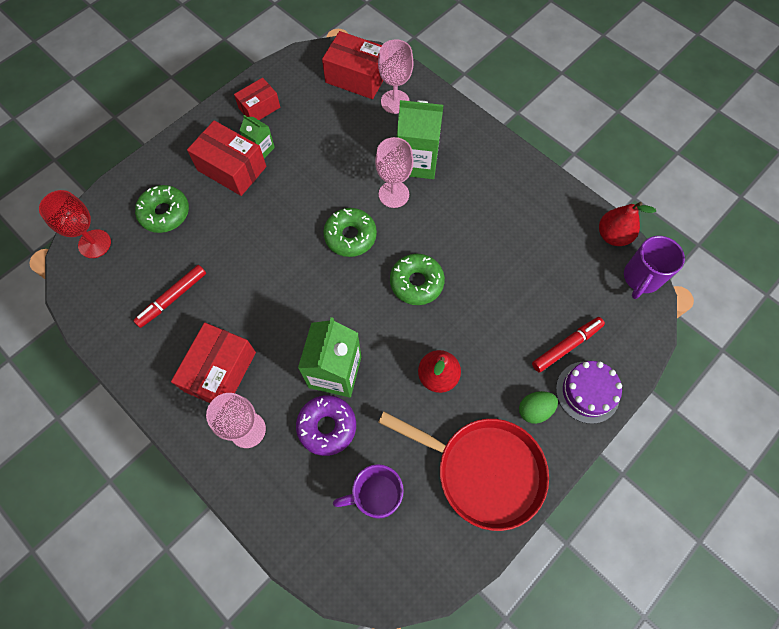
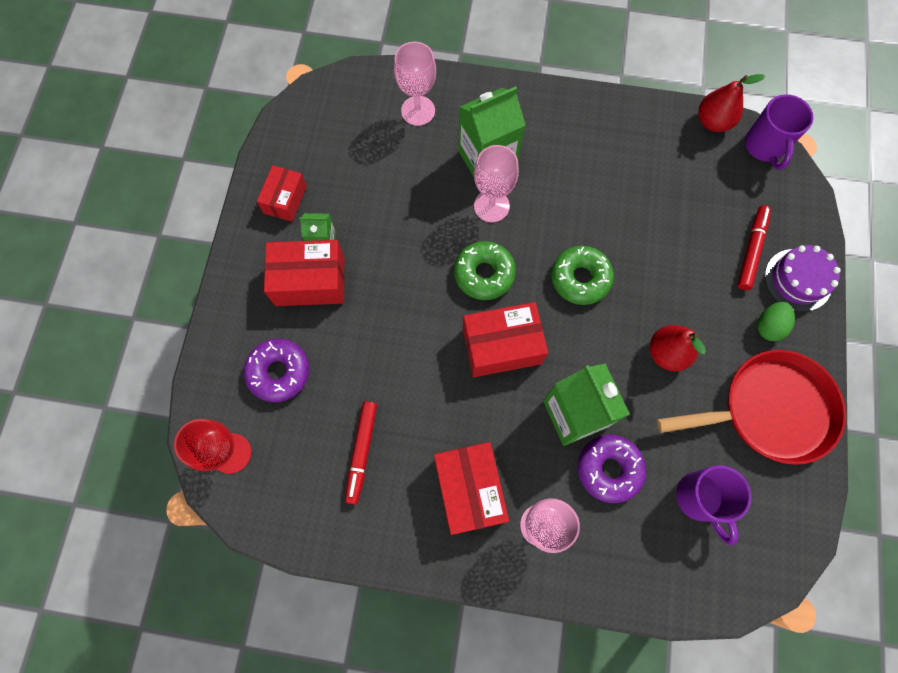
camera: 35 degrees left, 5 degrees up
(165, 213) = (279, 372): green donut -> purple donut
(357, 77) = (359, 107): red box -> red box (502, 346)
(376, 496) = (700, 499): purple mug -> purple mug turned 60 degrees counterclockwise

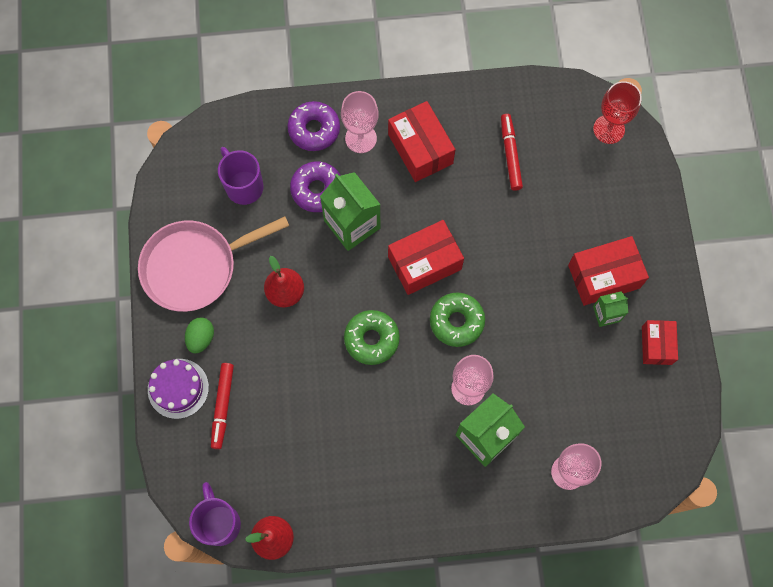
camera: 165 degrees right, 0 degrees up
(279, 372) = (598, 196): purple donut -> purple donut (314, 129)
(769, 410) = (195, 266): red pan -> pink pan

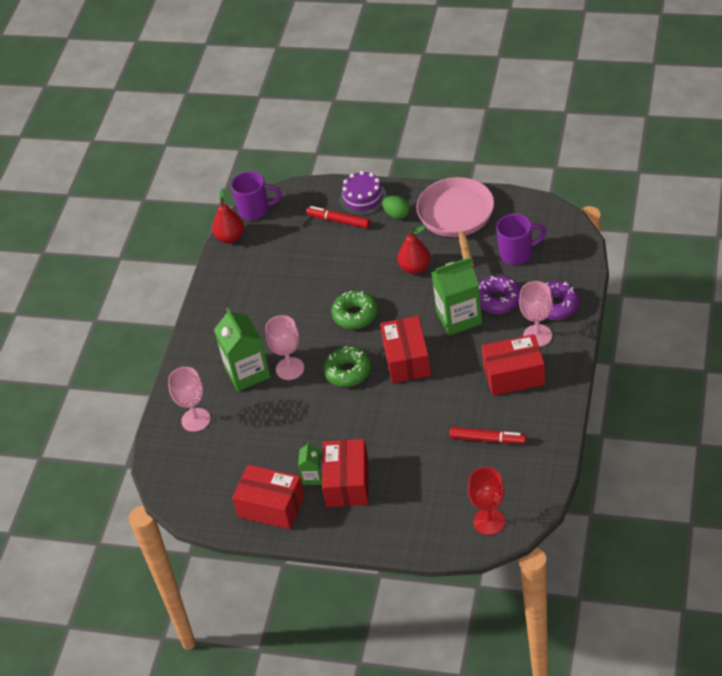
camera: 115 degrees right, 25 degrees down
(656, 345) = (271, 506): red box -> red box, size x1.58

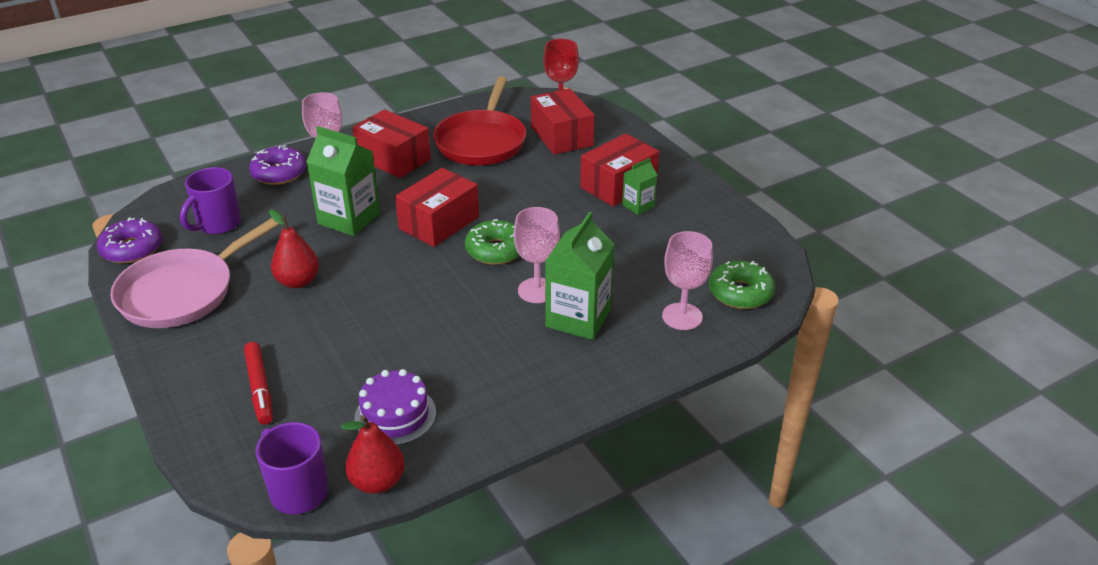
camera: 140 degrees left, 10 degrees down
(271, 506) = (699, 211): red box -> red box (561, 136)
(355, 315) = (412, 287): green donut -> green donut (740, 293)
(363, 198) = (196, 390): purple cake -> purple cake (395, 415)
(397, 214) = (210, 342): green egg -> none
(487, 439) = (482, 141): red marker -> red pan
(498, 299) = (300, 207): purple donut -> purple donut (132, 249)
(517, 254) = (218, 224): purple mug -> purple mug turned 90 degrees counterclockwise

